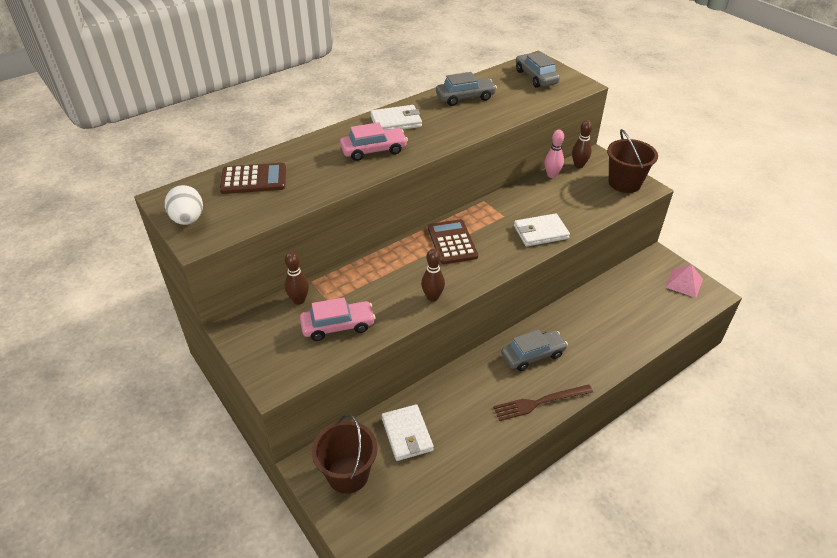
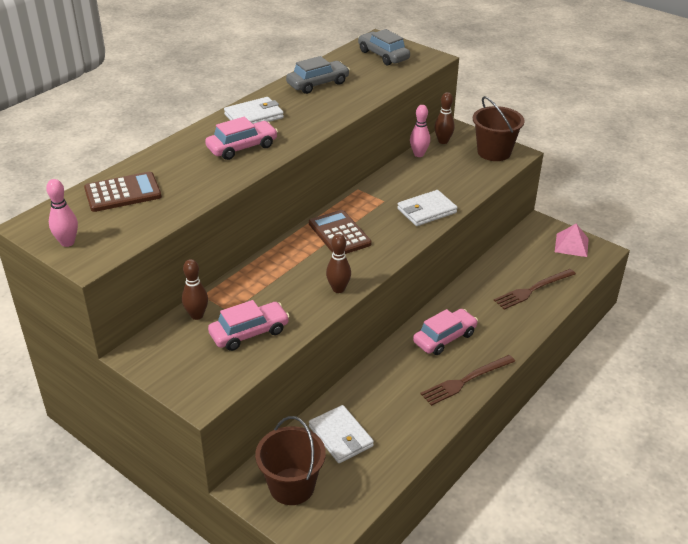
camera: 15 degrees left, 5 degrees down
(188, 220) = (67, 242): white egg -> pink bowling pin
(533, 355) = (444, 338): grey car -> pink car
(632, 322) = (532, 290): none -> brown fork

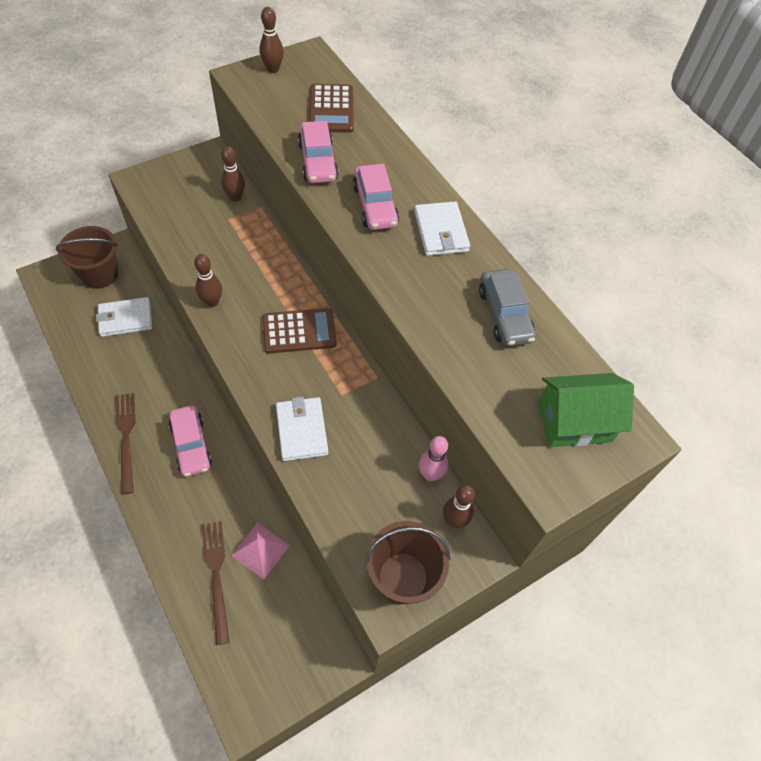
camera: 105 degrees right, 20 degrees up
(67, 242) = (273, 69): pink bowling pin -> brown bowling pin
(249, 333) = (192, 224): pink car -> pink car (318, 161)
(383, 55) = (574, 422): grey car -> green house
(571, 245) = (275, 679): pink pyramid -> pink pyramid (260, 550)

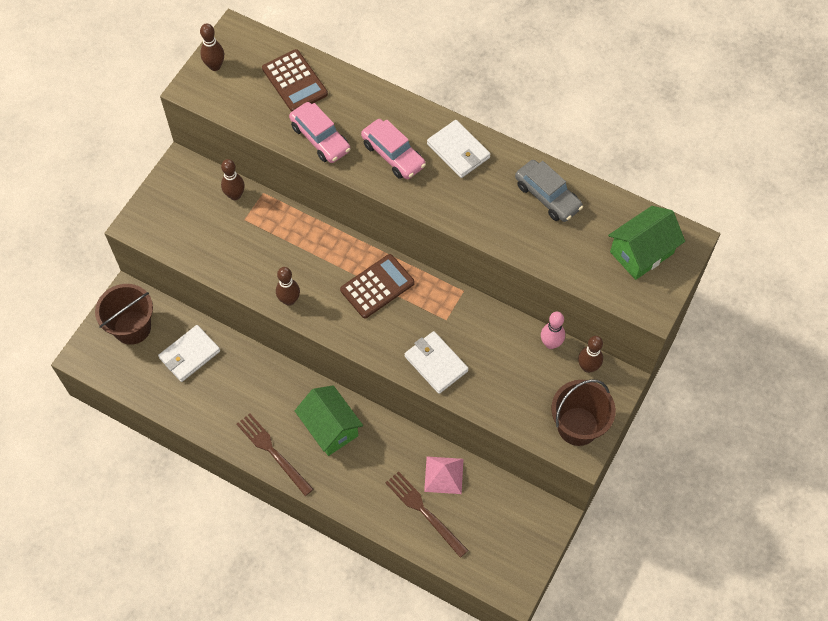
camera: 25 degrees left, 5 degrees up
(191, 445) = (330, 428): pink car -> green house

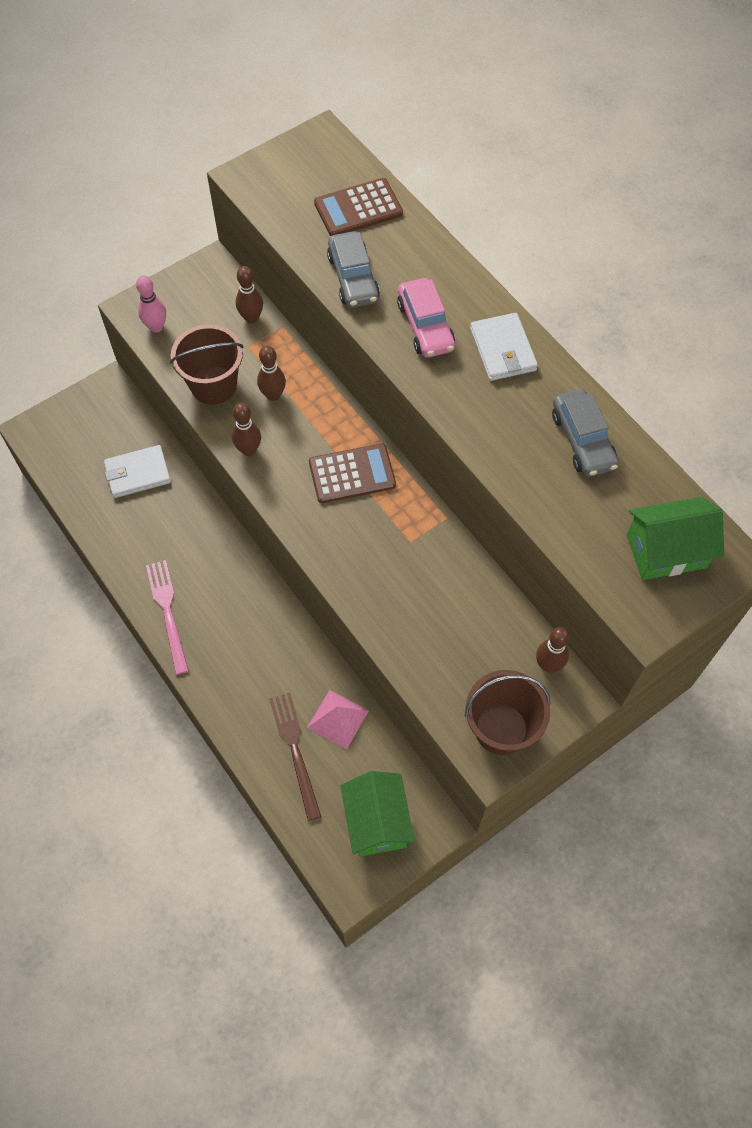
camera: 25 degrees right, 0 degrees up
(132, 327) = (96, 422): brown bucket -> brown bucket (213, 385)
(215, 66) = (281, 162): brown bowling pin -> brown bowling pin (273, 395)
(273, 452) = (168, 612): brown fork -> pink fork
(294, 81) = (358, 208): brown calculator -> brown calculator turned 75 degrees clockwise
(320, 138) = (353, 278): pink car -> grey car
(330, 428) = (241, 613): green house -> green house (377, 821)
(436, 363) = (373, 586): white wallet -> none
(551, 343) = (517, 619): pink bowling pin -> pink bowling pin (156, 327)

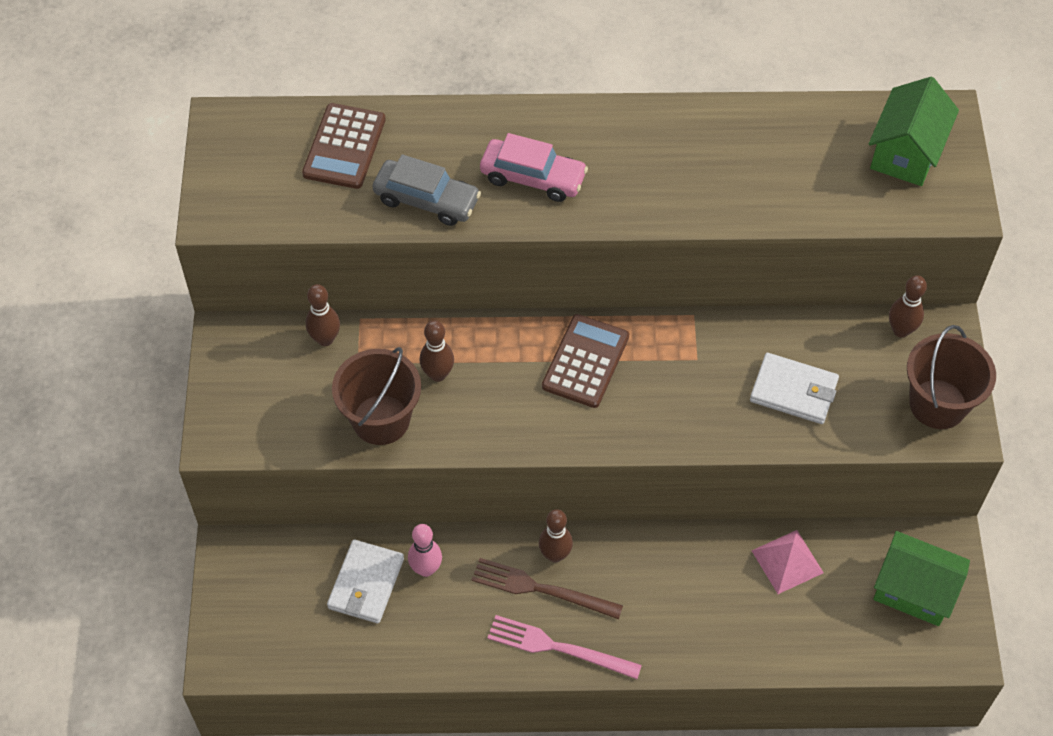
camera: 55 degrees left, 5 degrees down
(156, 327) = (260, 431): pink bowling pin -> pink bowling pin (426, 569)
(249, 450) = (486, 433): brown bowling pin -> brown bowling pin (555, 555)
(295, 750) = (795, 618): brown fork -> brown fork (541, 589)
(502, 350) = (609, 137): white wallet -> white wallet (793, 391)
(582, 440) = (753, 140): grey car -> none

